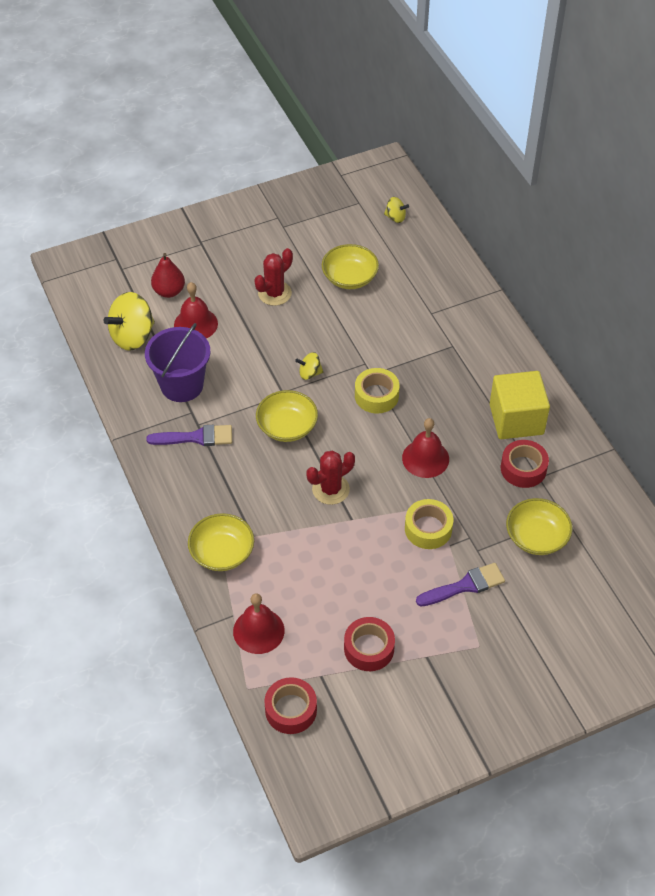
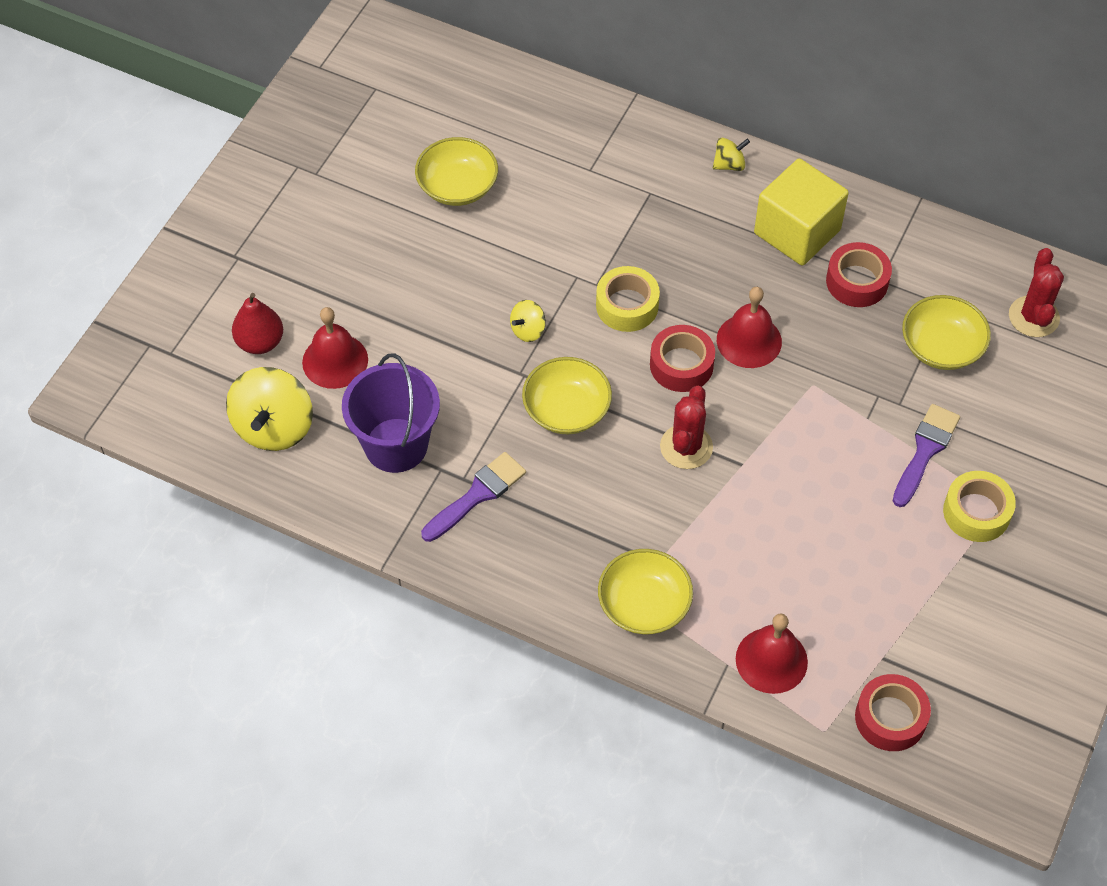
camera: 40 degrees left, 5 degrees up
(274, 293) = (390, 262): red cactus -> red cactus (1033, 317)
(369, 648) = (900, 591): red tape -> red tape (681, 365)
(395, 217) = (436, 80): yellow spinning top -> yellow spinning top (729, 164)
(428, 529) = (829, 416): yellow tape -> yellow tape (976, 512)

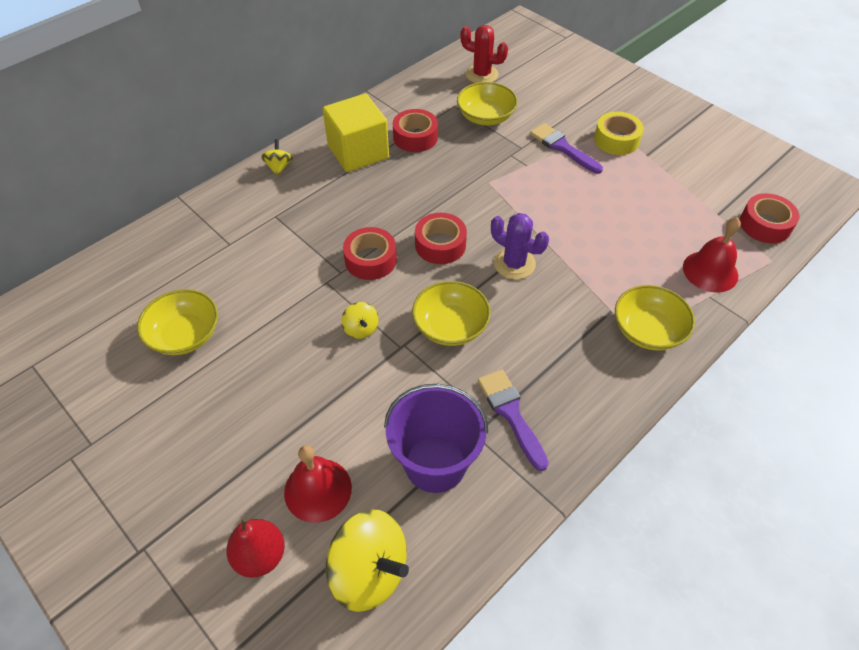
camera: 70 degrees left, 5 degrees down
(627, 305) = (370, 260): yellow tape -> red tape
(686, 447) = (514, 263): red cactus -> purple cactus
(749, 340) = (436, 202): red bell -> none

